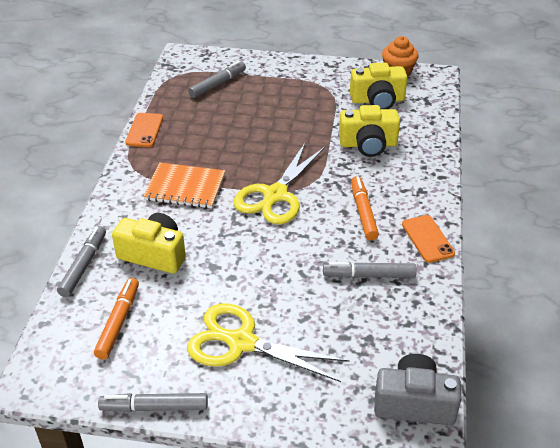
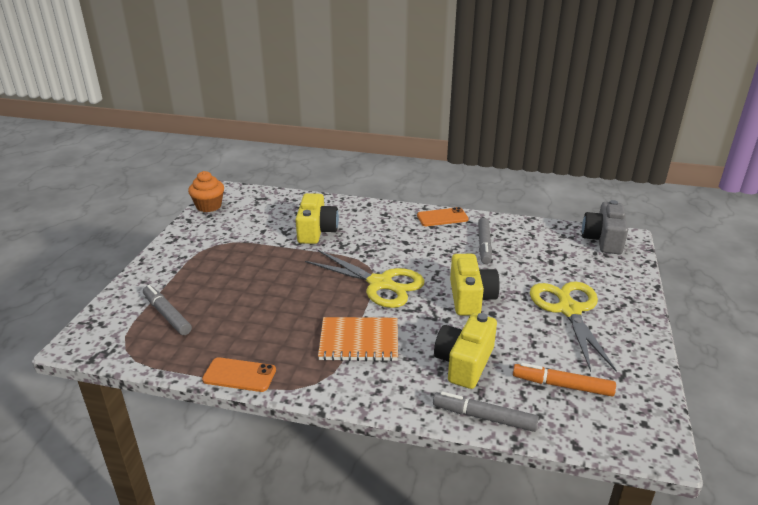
camera: 85 degrees left, 10 degrees down
(154, 408) = (654, 359): grey marker -> none
(185, 187) = (359, 341): orange notebook -> orange notebook turned 75 degrees clockwise
(241, 342) = (569, 310): yellow scissors -> yellow scissors turned 150 degrees clockwise
(363, 212) = (409, 241): orange marker -> none
(377, 100) = (250, 220): yellow camera -> yellow camera (470, 297)

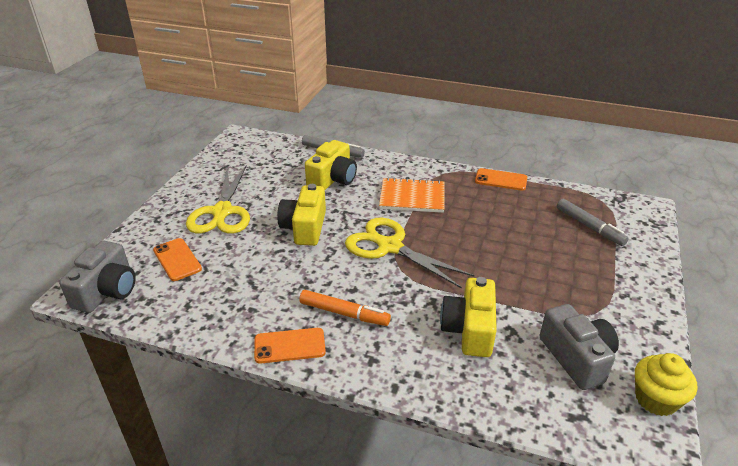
camera: 175 degrees left, 5 degrees up
(209, 206) = (656, 399): orange cupcake -> yellow cupcake
(246, 221) = (577, 358): none -> grey camera
(484, 245) = (257, 291): grey marker -> none
(562, 385) = (271, 163): orange marker -> orange marker (344, 313)
(571, 263) = (177, 259): none -> orange phone

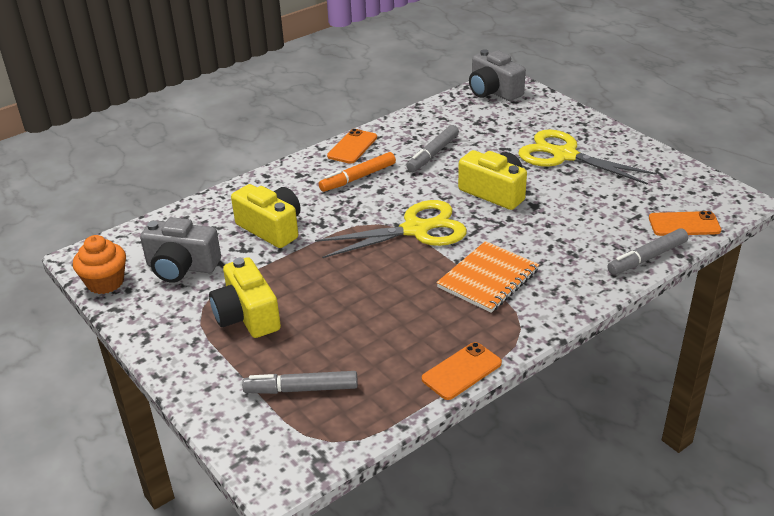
camera: 125 degrees right, 0 degrees up
(177, 259) = (506, 122): orange phone -> orange phone (684, 224)
(267, 283) = (433, 154): none -> grey marker
(333, 179) = (575, 236): yellow camera -> yellow camera (247, 316)
(656, 399) = (105, 282): yellow cupcake -> orange cupcake

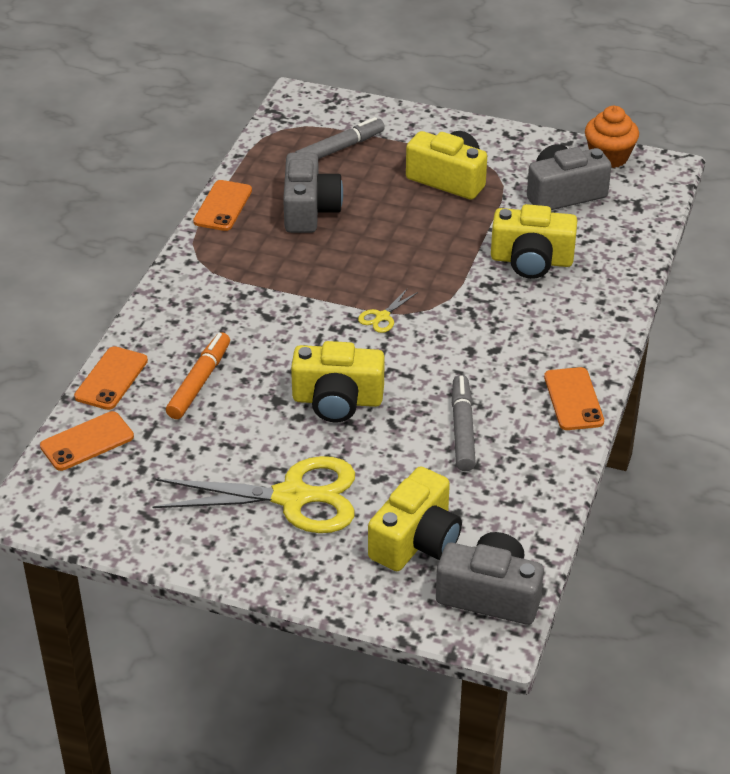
camera: 145 degrees right, 5 degrees up
(358, 178) = (514, 356): orange marker -> orange marker (199, 382)
(389, 335) = (309, 210): none -> grey camera
(416, 230) = (382, 317): yellow scissors -> yellow scissors, size x0.41
(488, 279) = (262, 292): orange notebook -> none
(510, 119) = (416, 541): none -> yellow camera
(647, 258) = (111, 379): grey marker -> orange phone

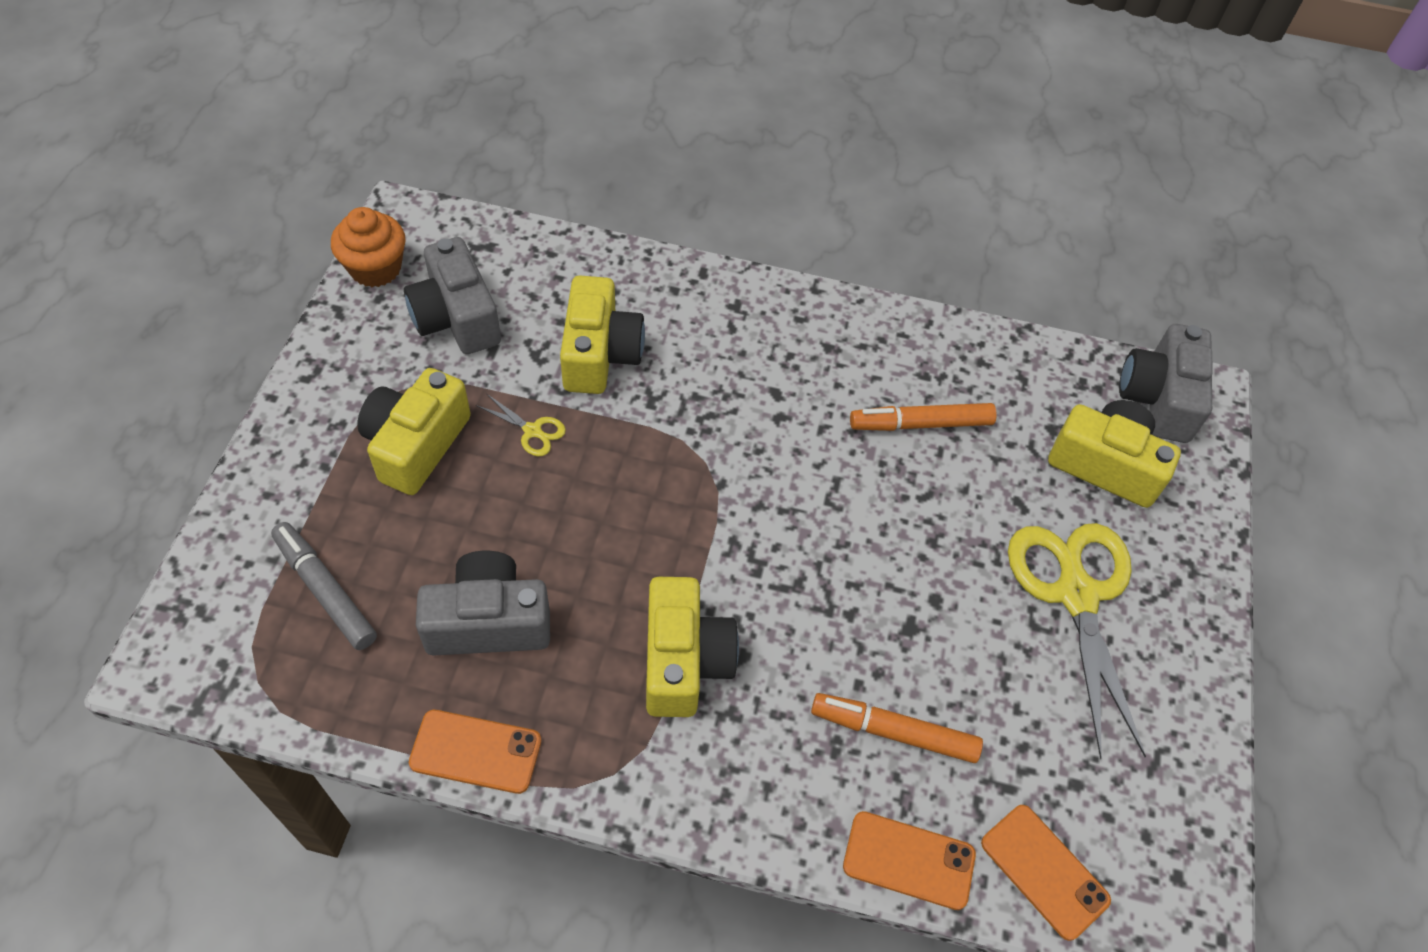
camera: 100 degrees left, 15 degrees up
(337, 400) = (897, 557): yellow camera -> yellow camera (684, 660)
(382, 317) = (728, 514): yellow scissors -> yellow scissors (532, 431)
(462, 429) = (921, 424): grey marker -> orange marker
(573, 399) = (850, 321): orange phone -> none

